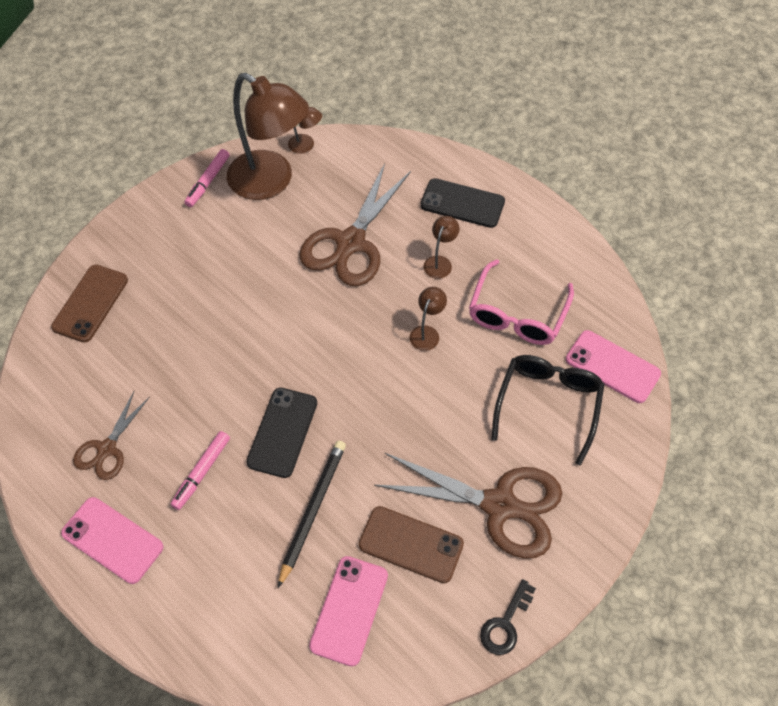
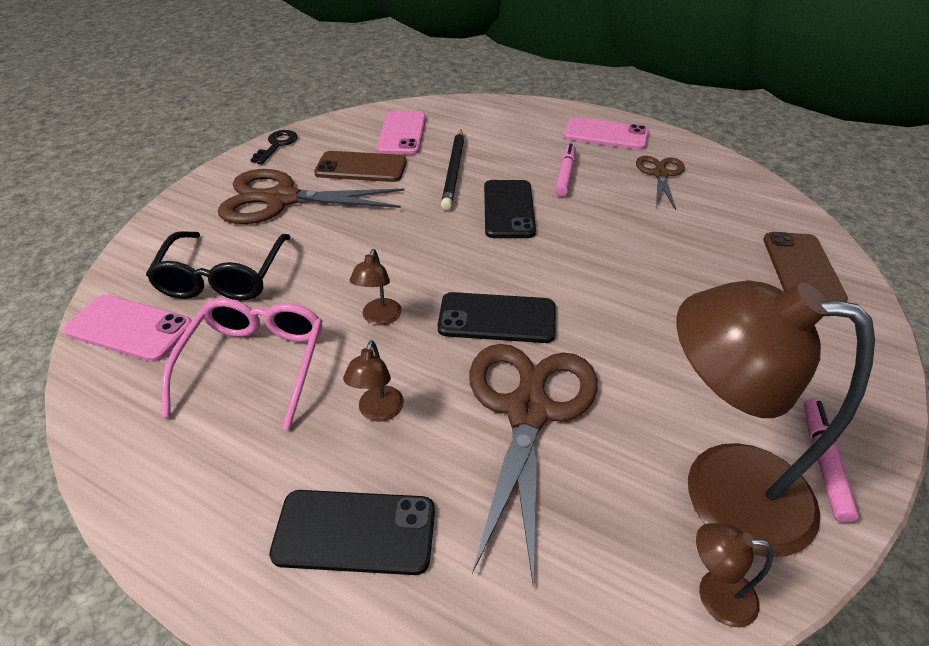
camera: 165 degrees right, 15 degrees down
(342, 313) = (497, 318): none -> black phone

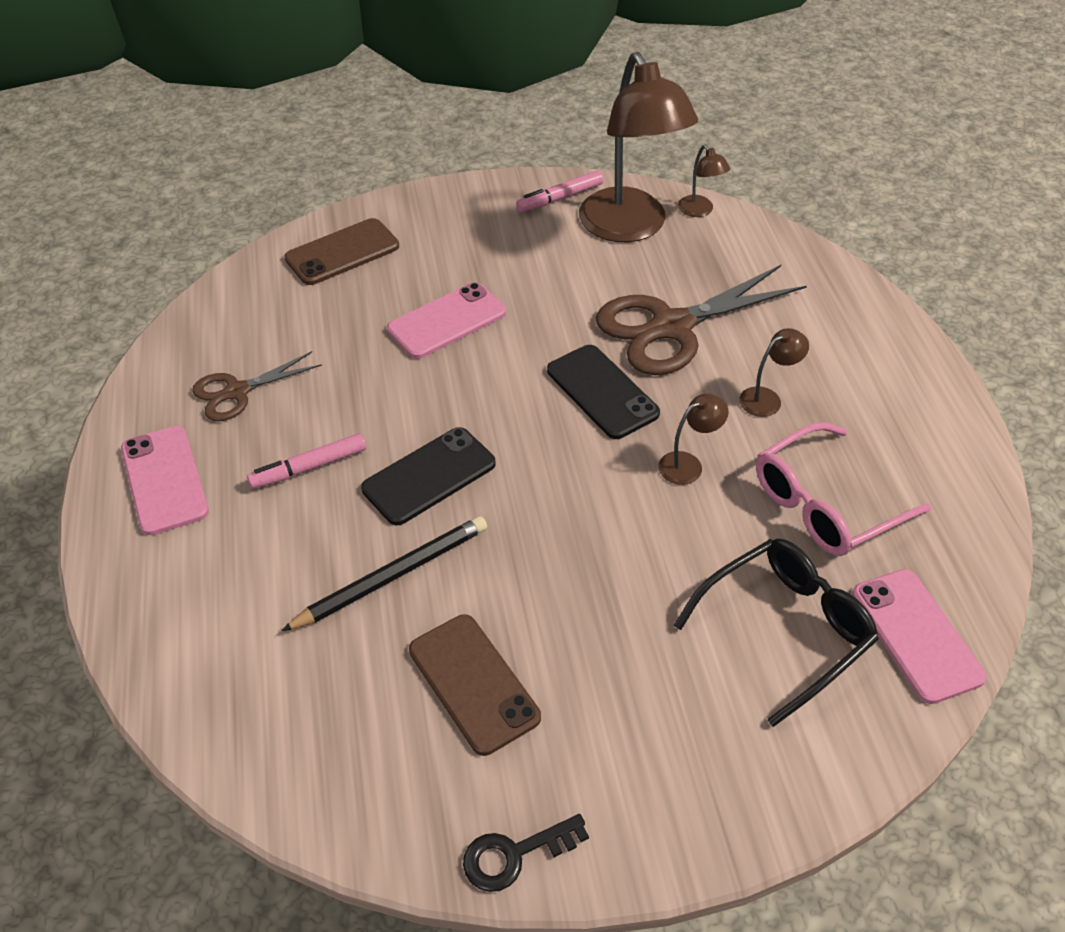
camera: 130 degrees left, 5 degrees up
(281, 199) = (623, 708): brown scissors -> none
(355, 532) = (848, 350): black phone -> none
(402, 134) = (340, 709): pink phone -> pink phone (447, 321)

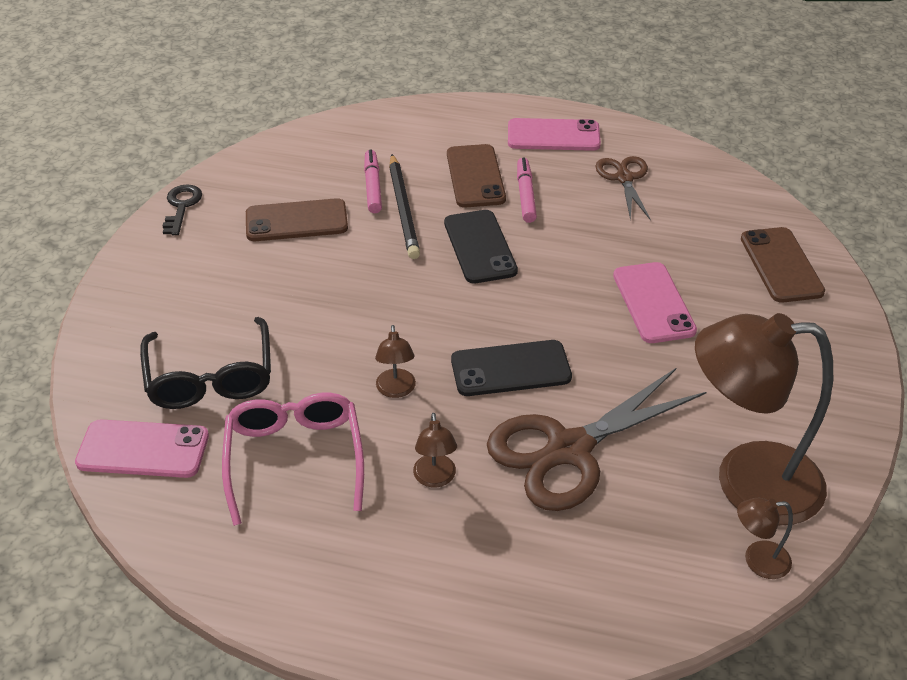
camera: 115 degrees right, 5 degrees down
(289, 528) = (475, 176): none -> brown phone
(560, 198) = (823, 443): pink marker -> pink marker (373, 186)
(671, 327) = (569, 450): brown scissors -> brown scissors turned 120 degrees counterclockwise

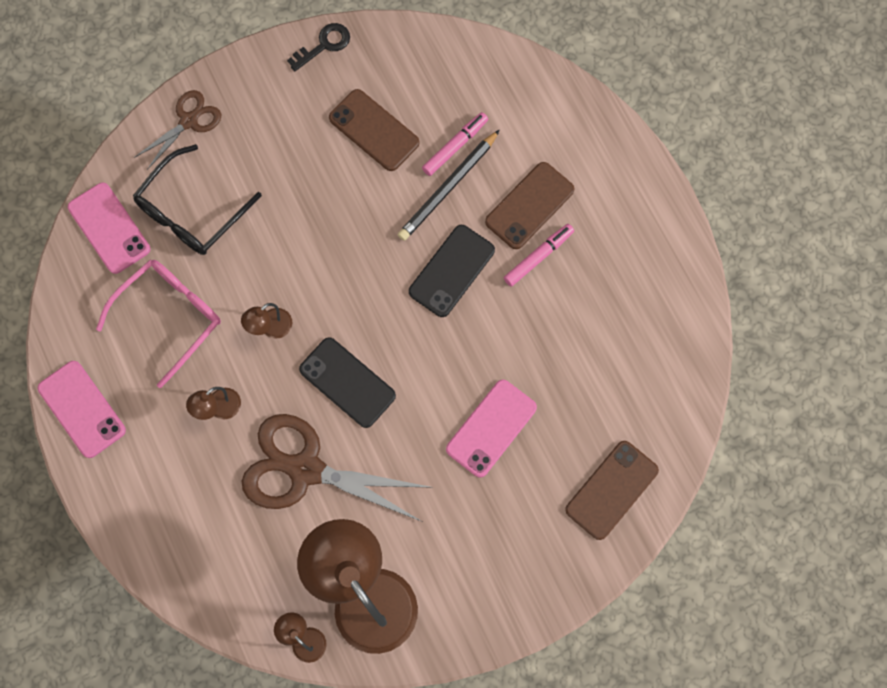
camera: 50 degrees right, 30 degrees up
(553, 136) = (632, 221): pink phone -> pink phone (81, 409)
(624, 178) = (623, 311): brown scissors -> brown scissors (189, 121)

